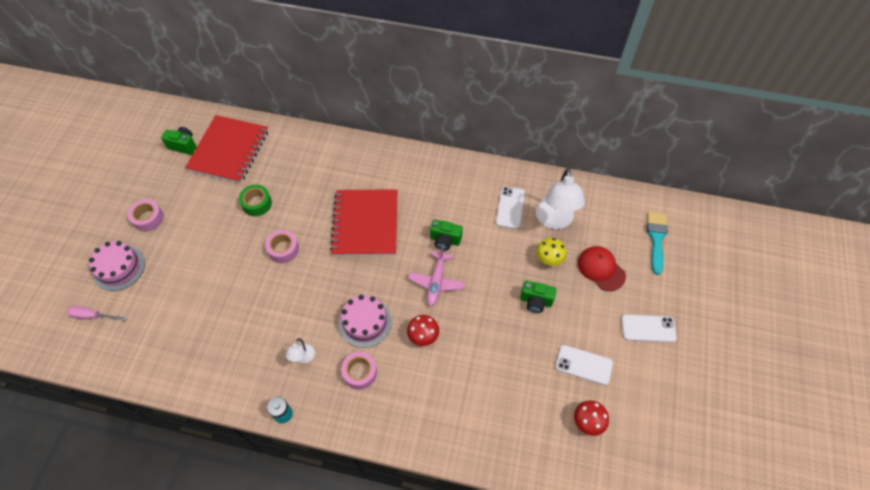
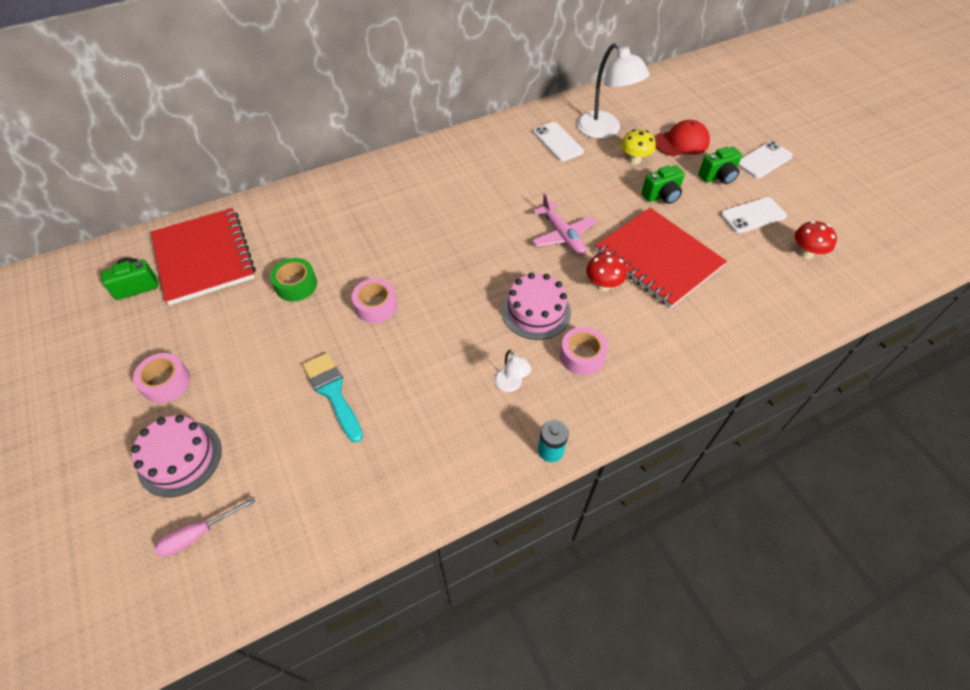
camera: 40 degrees left, 5 degrees down
(365, 224) = (438, 232): red notebook -> red notebook (658, 259)
(445, 240) = (531, 199): green camera -> green camera (718, 177)
(601, 269) = (681, 142): red cap -> red cap turned 150 degrees clockwise
(656, 238) = (694, 98): turquoise brush -> turquoise brush (333, 392)

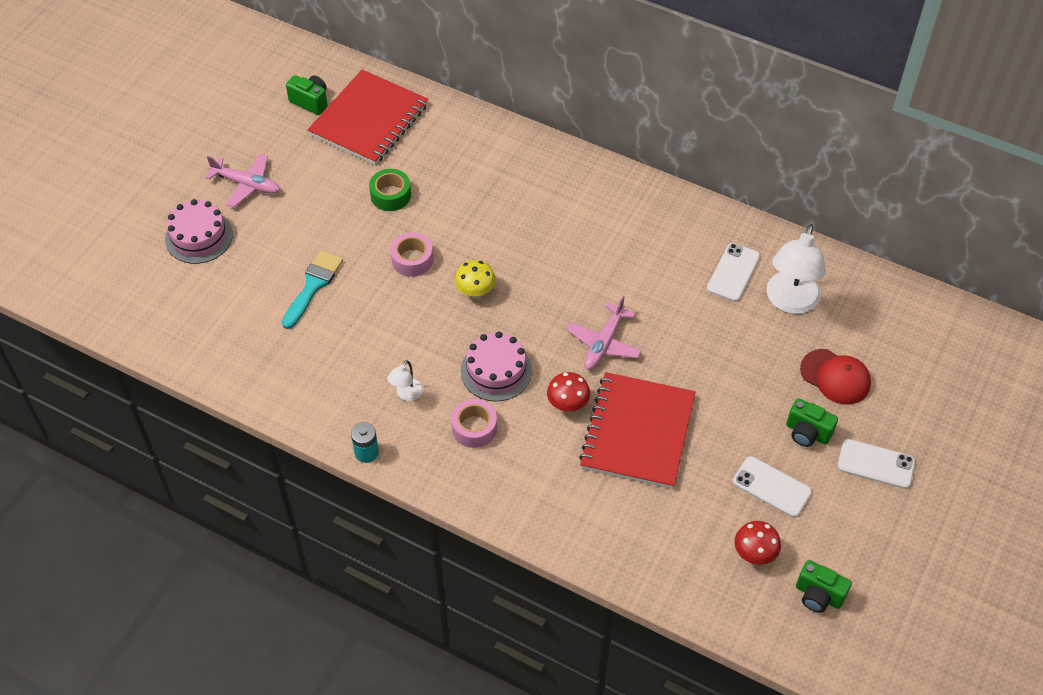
camera: 55 degrees right, 0 degrees up
(166, 382) = (247, 184): pink tape -> pink plane
(198, 534) = (156, 287): pink screwdriver -> none
(634, 160) = (766, 349): yellow mushroom -> yellow mushroom (475, 292)
(662, 196) = (731, 396): green camera -> green camera (818, 595)

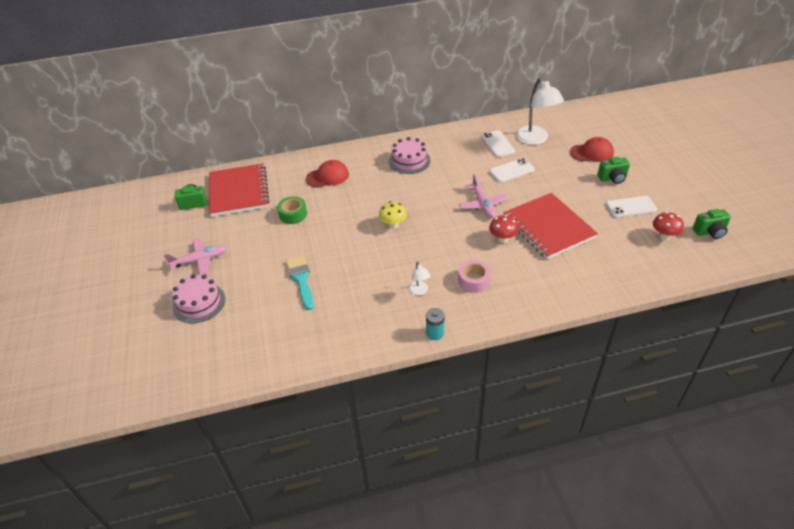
camera: 40 degrees left, 10 degrees down
(412, 260) = (341, 233): pink tape -> none
(481, 169) = (327, 176): none -> red cap
(496, 371) = (449, 249): pink cake -> pink cake (409, 161)
(876, 464) = (653, 171): white phone -> white phone (511, 171)

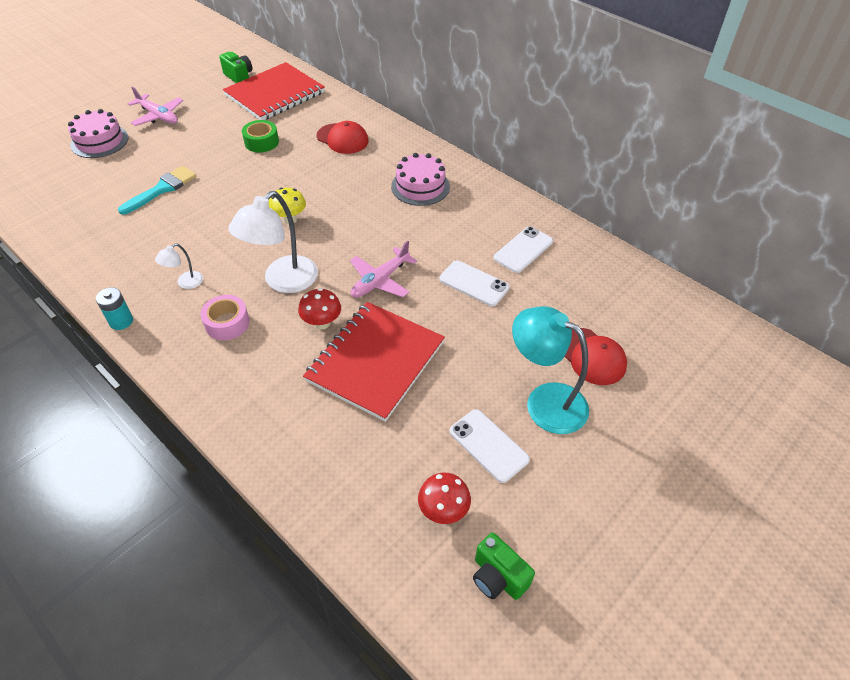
camera: 55 degrees right, 5 degrees up
(535, 139) = (568, 283): white lamp -> white lamp (283, 281)
(612, 178) = (545, 401): green camera -> turquoise lamp

